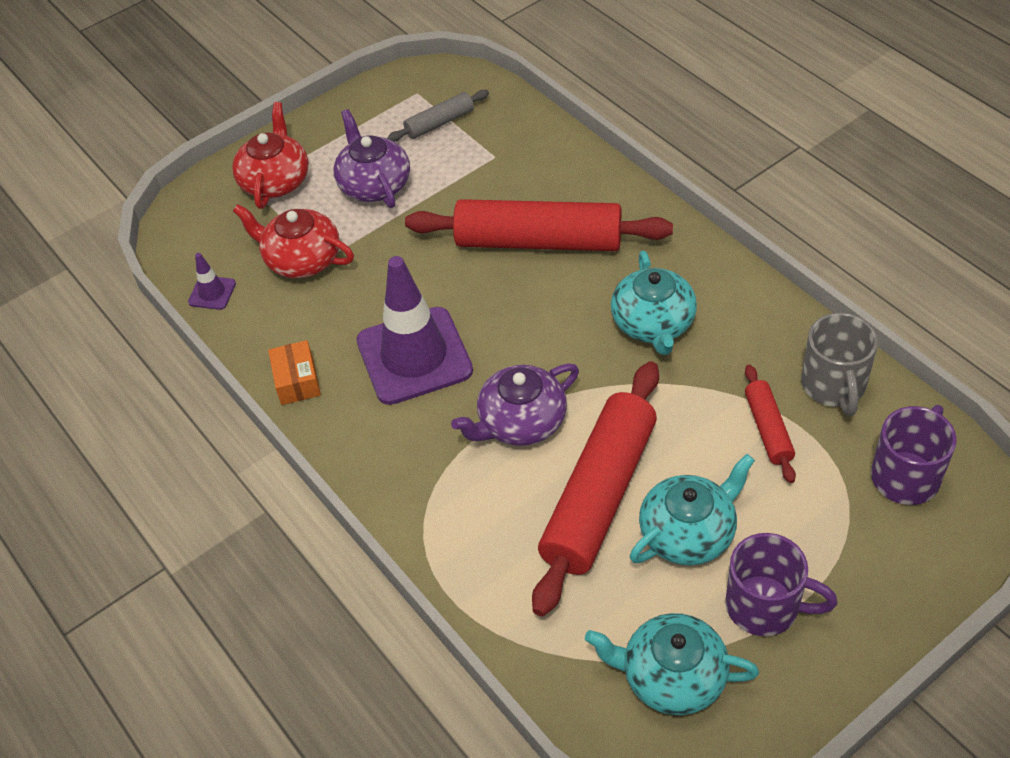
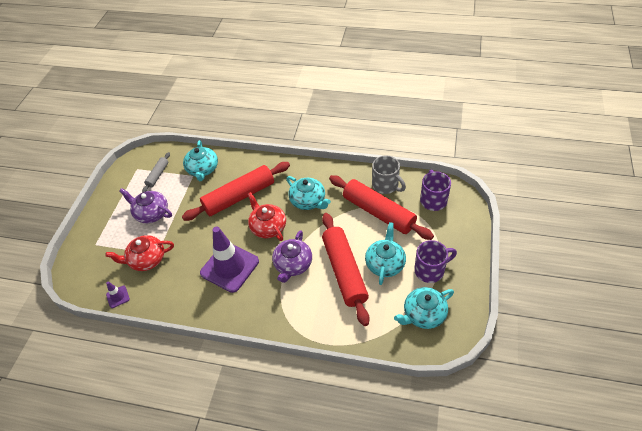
camera: 40 degrees left, 0 degrees up
(275, 181) = (105, 236): red teapot -> red teapot (268, 227)
(297, 381) = (189, 307): orange box -> none
(521, 155) = (203, 169): none -> turquoise teapot
(768, 429) = (378, 212): red rolling pin -> red rolling pin, size x2.09

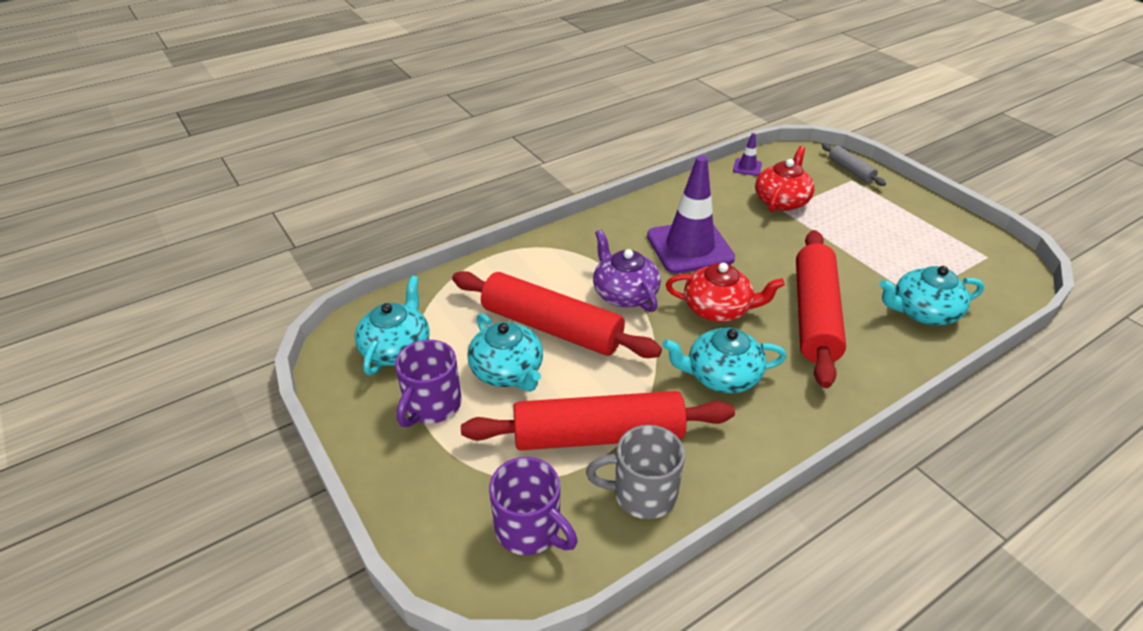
camera: 130 degrees right, 10 degrees down
(151, 213) = (866, 232): purple teapot -> none
(157, 175) = (951, 267): grey rolling pin -> grey rolling pin (850, 170)
(203, 169) = (923, 312): turquoise teapot -> turquoise teapot turned 45 degrees counterclockwise

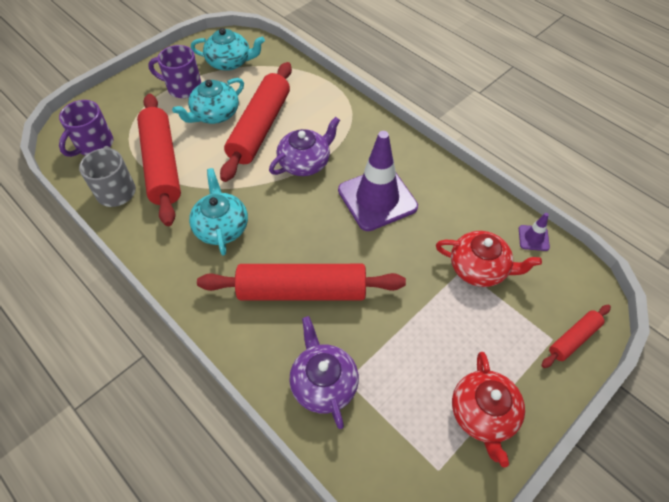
camera: 80 degrees right, 15 degrees up
(718, 309) = (298, 222): red teapot -> red teapot (483, 414)
(850, 170) = (573, 339): grey rolling pin -> red rolling pin
(923, 312) = (323, 383): turquoise teapot -> purple teapot

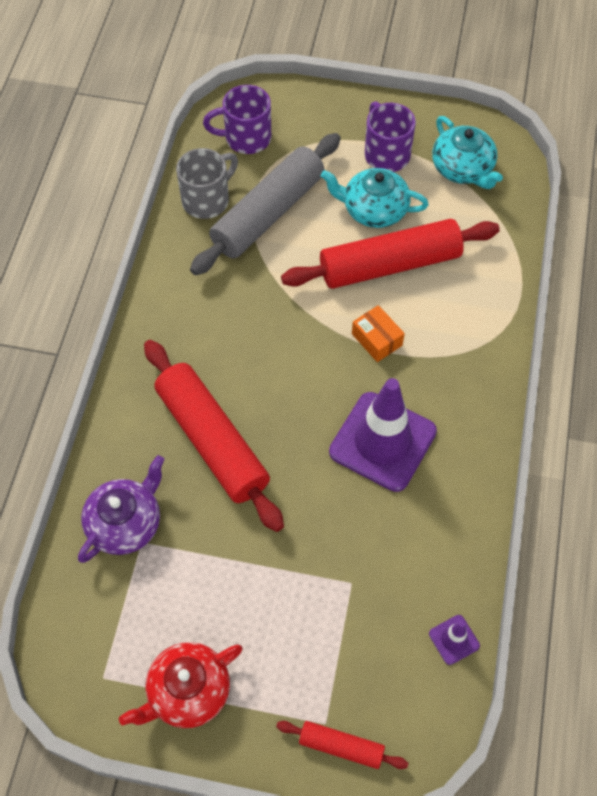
camera: 55 degrees right, 5 degrees up
(162, 165) = (268, 213): red rolling pin -> grey rolling pin
(221, 227) = (233, 319): turquoise teapot -> none
(305, 162) = (376, 339): purple teapot -> orange box
(479, 268) = (365, 600): red teapot -> none

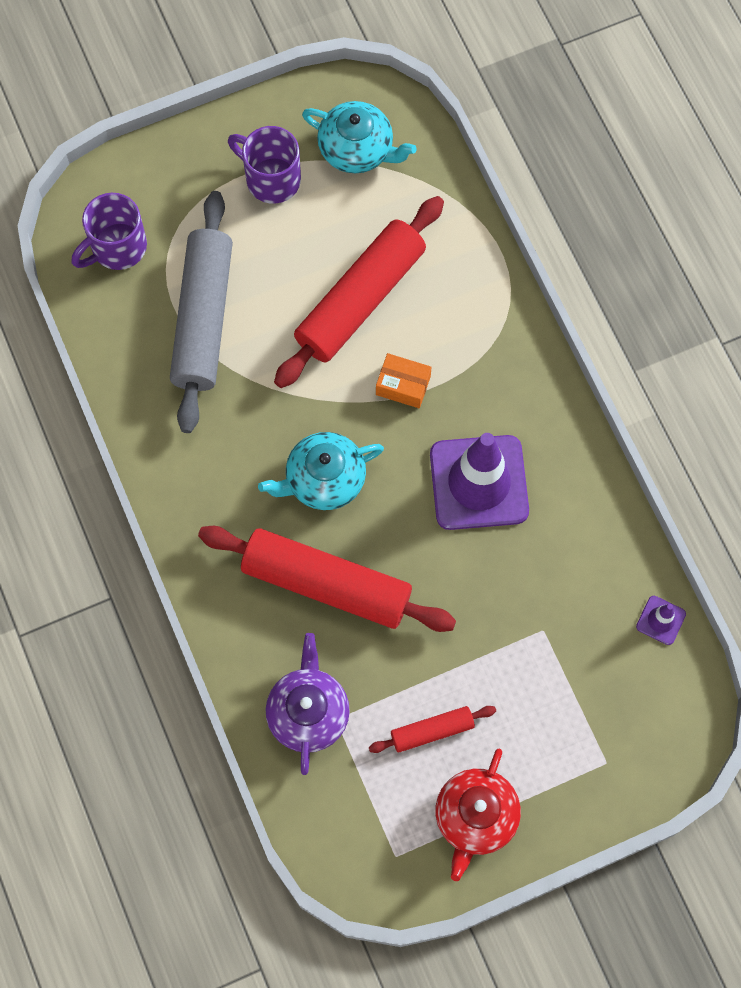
camera: 35 degrees left, 10 degrees up
(207, 200) = (131, 342): grey mug -> none
(341, 746) = (632, 772): red rolling pin -> red rolling pin (432, 731)
(374, 210) = (303, 249): turquoise teapot -> turquoise teapot (324, 479)

